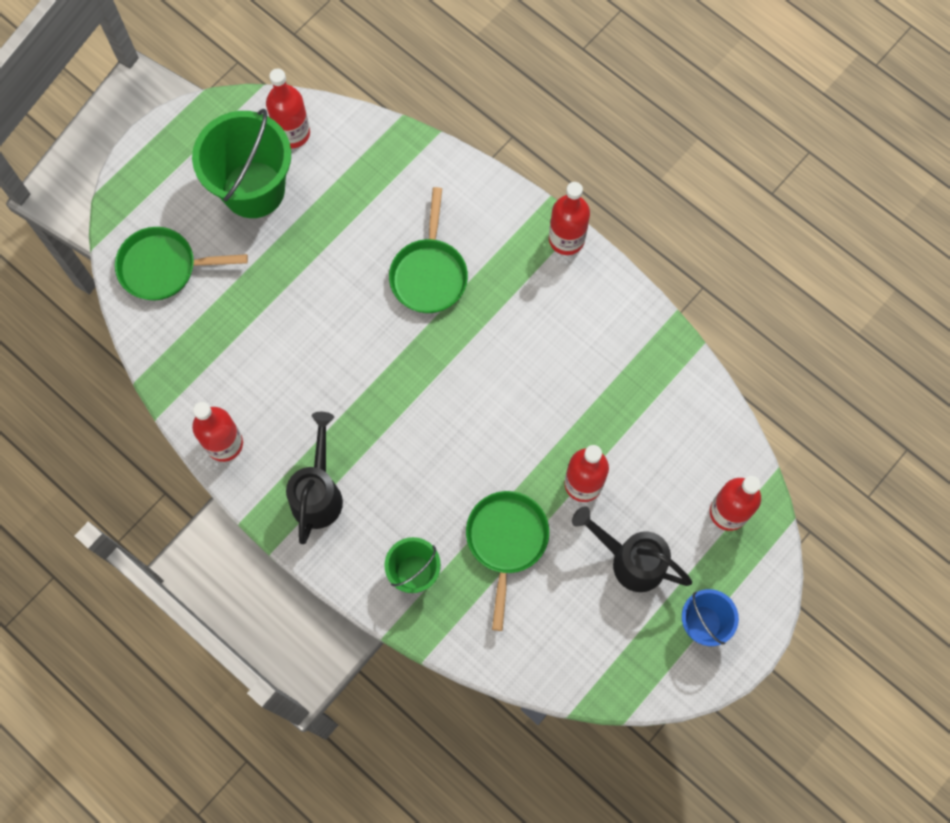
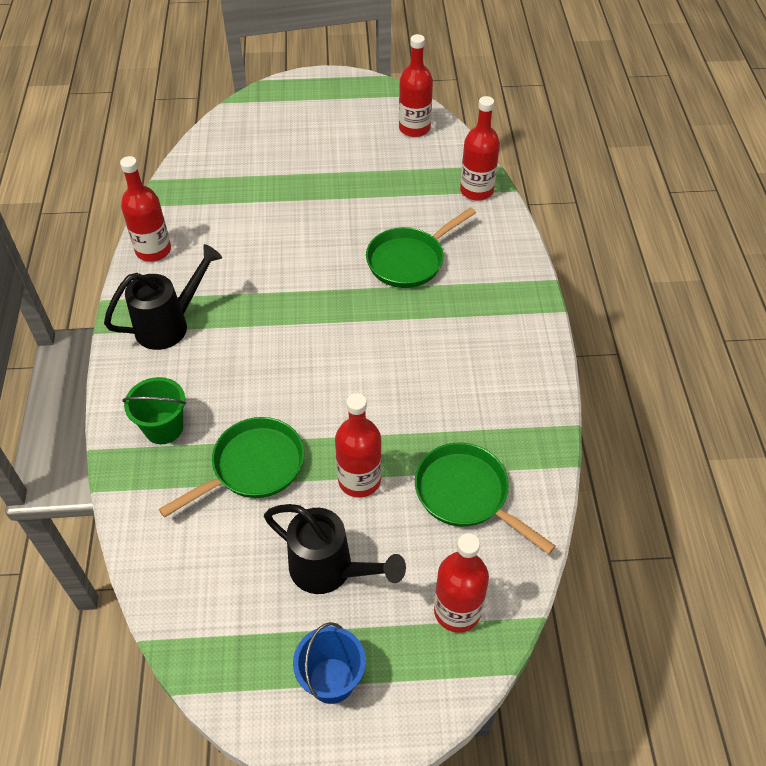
camera: 45 degrees right, 20 degrees down
(163, 267) = (246, 138): green pan -> green pan (466, 494)
(253, 189) = (352, 138): green bucket -> none
(566, 239) = (538, 313): red bottle -> red bottle (476, 190)
(630, 560) = (330, 570): black watering can -> black watering can turned 135 degrees clockwise

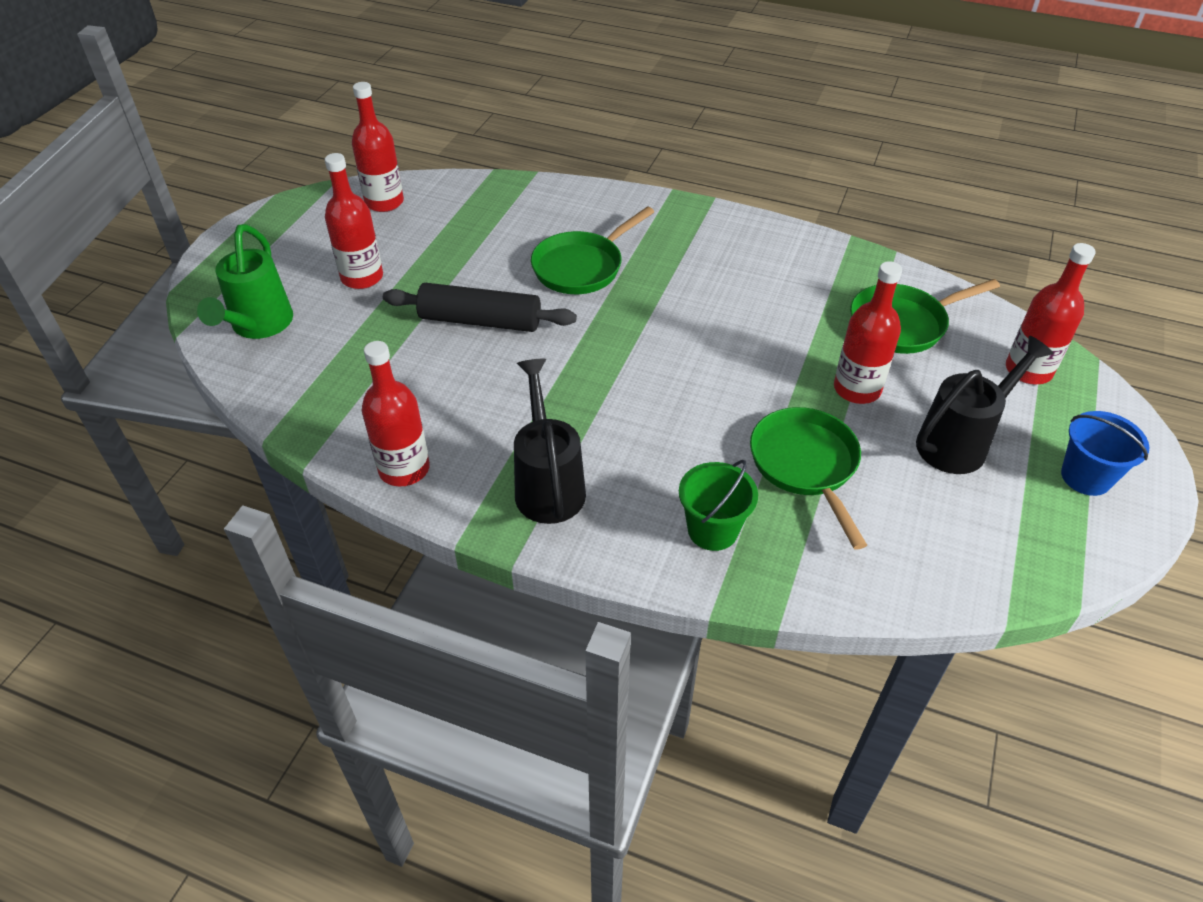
camera: 65 degrees left, 5 degrees down
(248, 131) = (258, 326): none -> green watering can
(313, 229) = (480, 320): none -> black rolling pin
(409, 260) = (582, 267): green pan -> green pan turned 60 degrees clockwise
(476, 190) = (517, 193): red bottle -> red bottle (362, 277)

